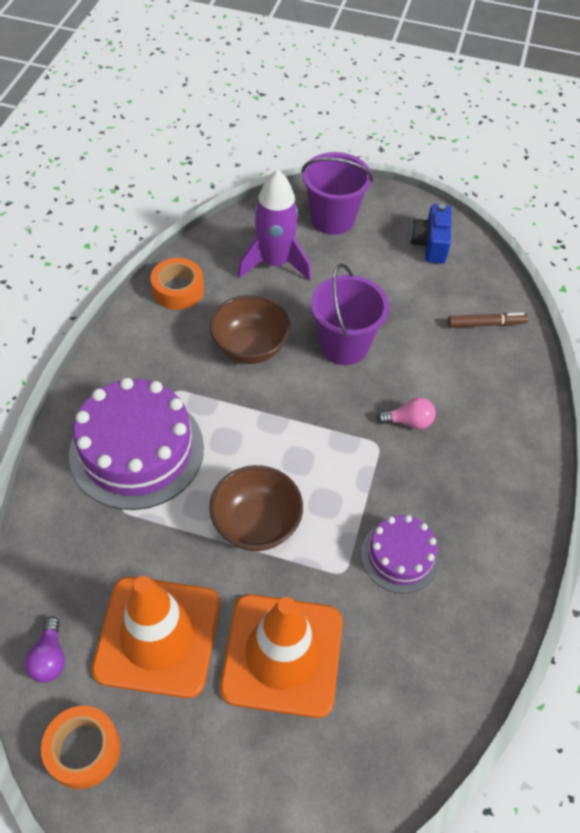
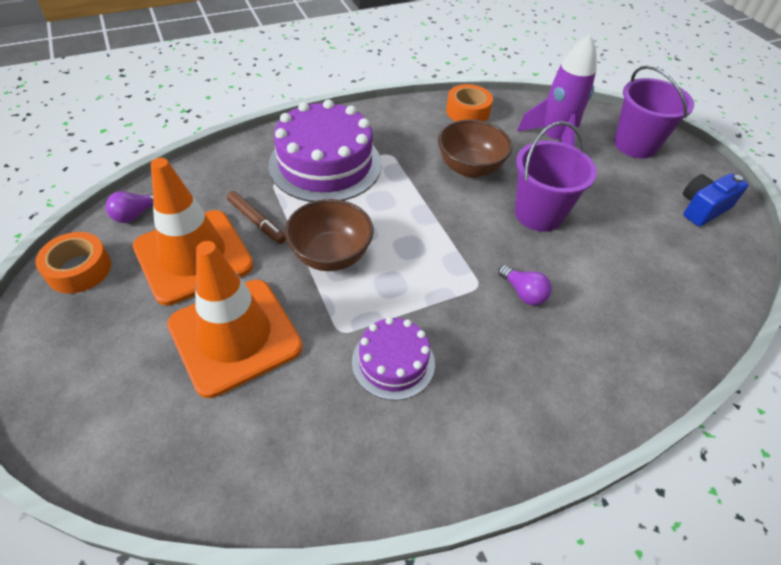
camera: 50 degrees right, 5 degrees down
(408, 421) = (523, 293): pink light bulb -> purple light bulb
(486, 324) = (685, 289): brown marker -> brown marker (256, 222)

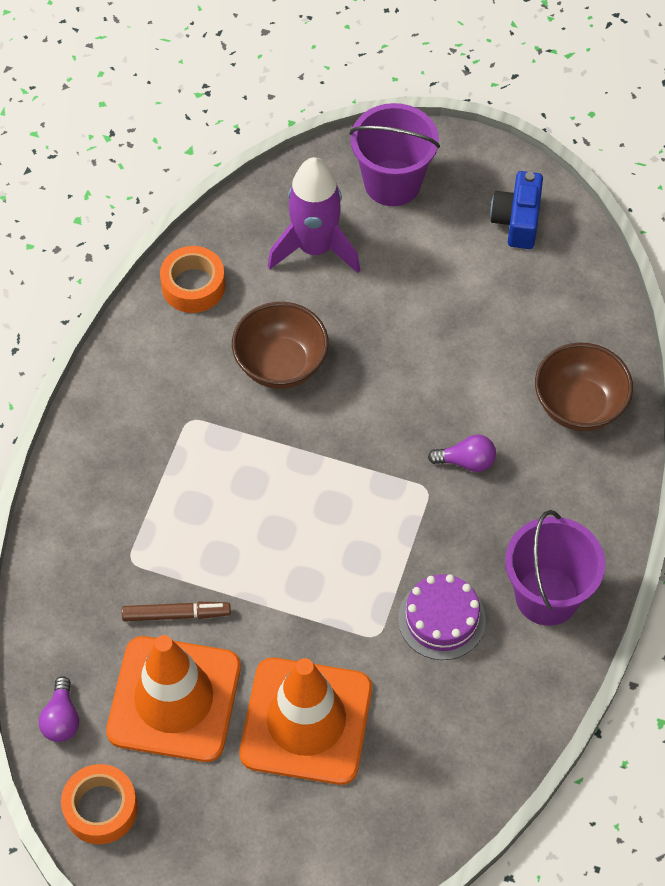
camera: 45 degrees left, 10 degrees up
(325, 164) = (147, 492): purple cake -> none
(331, 255) = (282, 581): brown bowl -> brown bowl (579, 406)
(538, 214) = (395, 362): purple bucket -> purple bucket (547, 596)

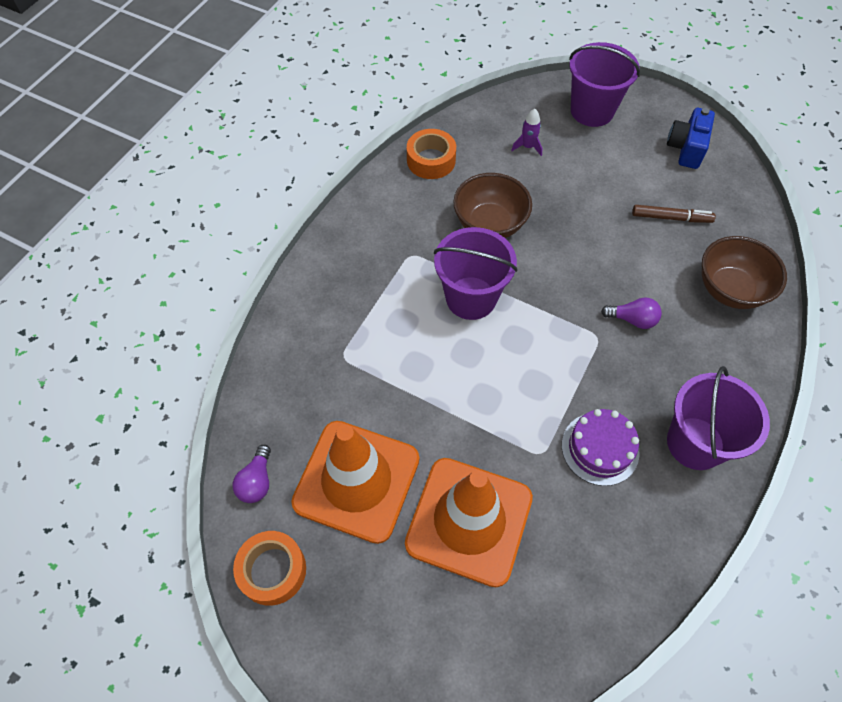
camera: 10 degrees right, 0 degrees up
(176, 615) = (372, 407): brown marker -> brown marker (671, 218)
(271, 464) = (471, 298): none -> purple bucket
(315, 248) = (527, 147): purple rocket -> purple rocket, size x0.44

